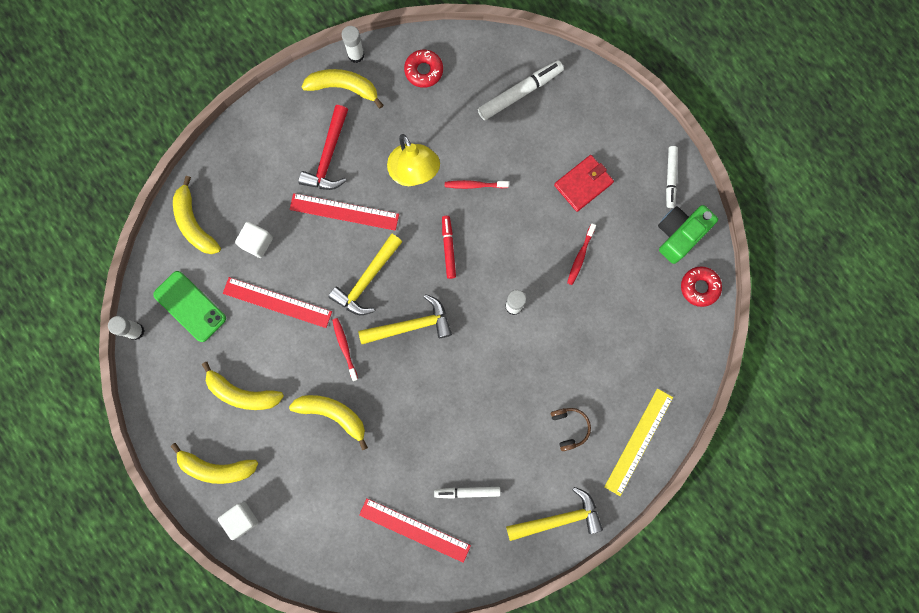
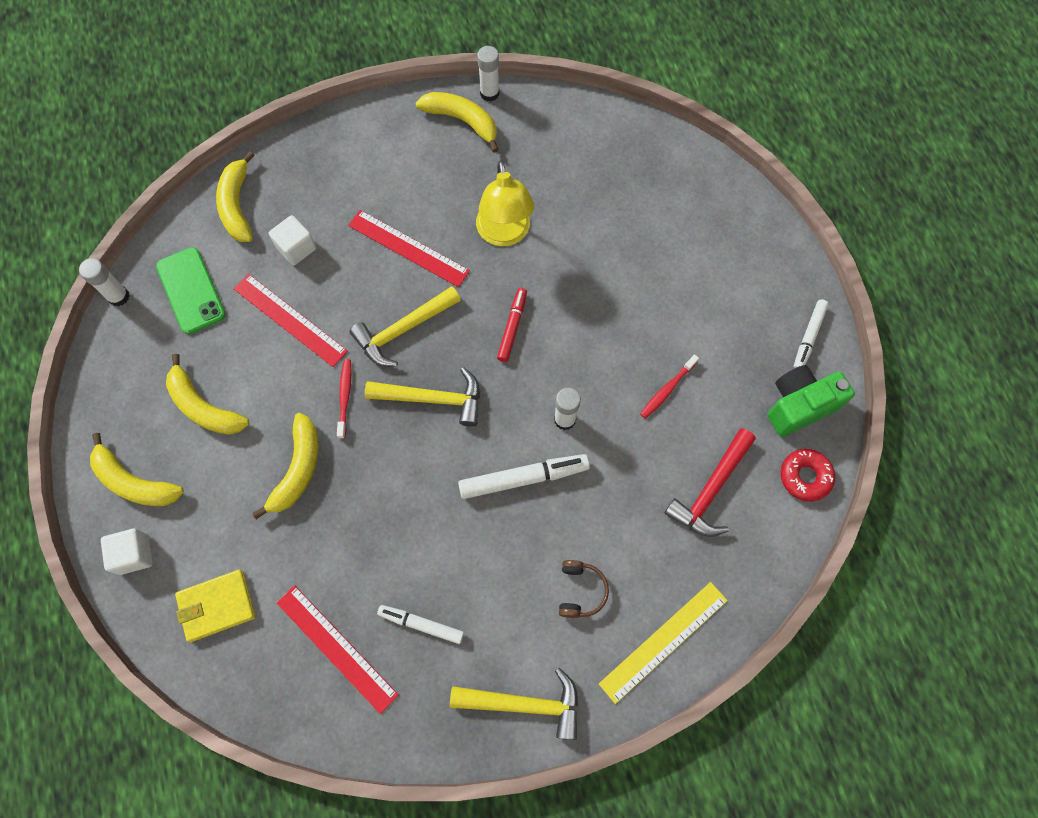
camera: 20 degrees right, 10 degrees down
(317, 533) = (217, 606): none -> yellow wallet
(328, 156) = (415, 185): red hammer -> red hammer (711, 490)
(333, 414) = (298, 469): yellow banana -> yellow banana turned 60 degrees clockwise
(423, 71) = (558, 132): red donut -> none
(474, 185) = (570, 268): red toothbrush -> none
(520, 92) = (660, 188): white marker -> white marker (523, 478)
(583, 184) = (699, 309): red wallet -> none

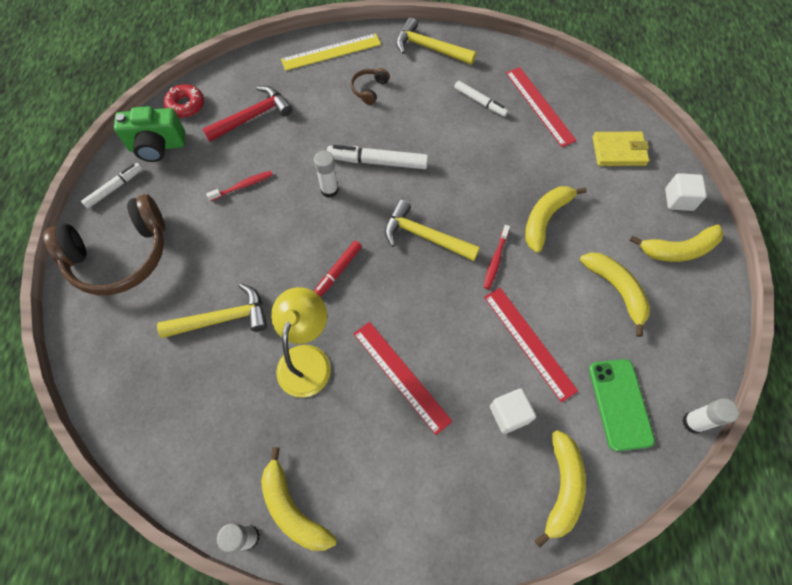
camera: 160 degrees left, 5 degrees down
(134, 482) = (678, 249): yellow banana -> yellow banana turned 120 degrees clockwise
(403, 330) = (431, 299): yellow hammer -> yellow hammer (223, 318)
(747, 268) = (120, 255): none -> brown headphones

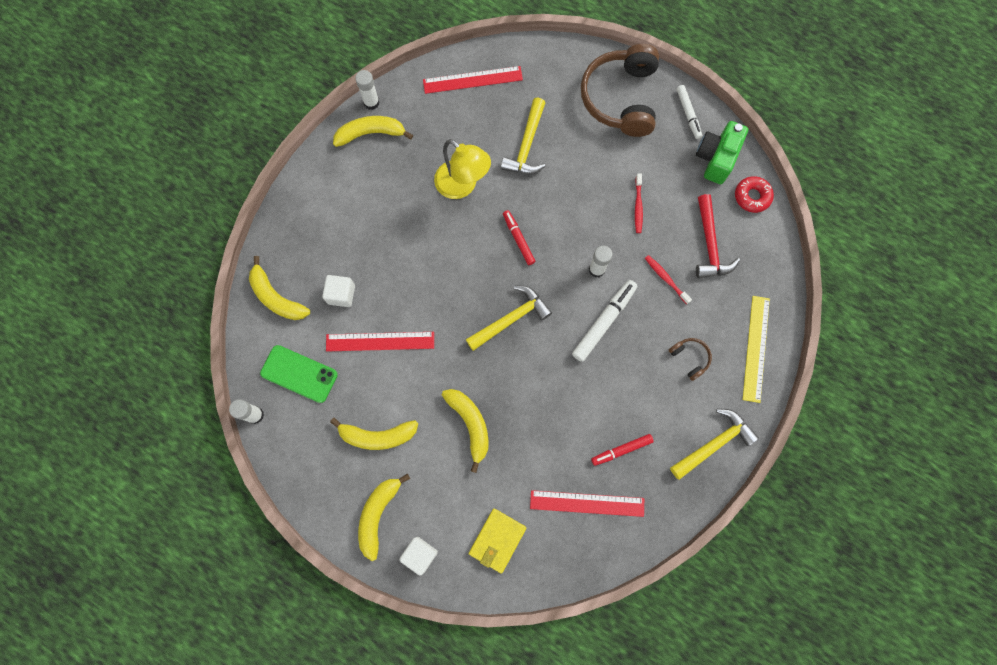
camera: 120 degrees right, 10 degrees up
(401, 376) = (412, 240): red ruler -> red ruler (472, 80)
(480, 102) = (621, 450): white marker -> red marker
(495, 260) = (458, 360): red toothbrush -> red toothbrush (666, 279)

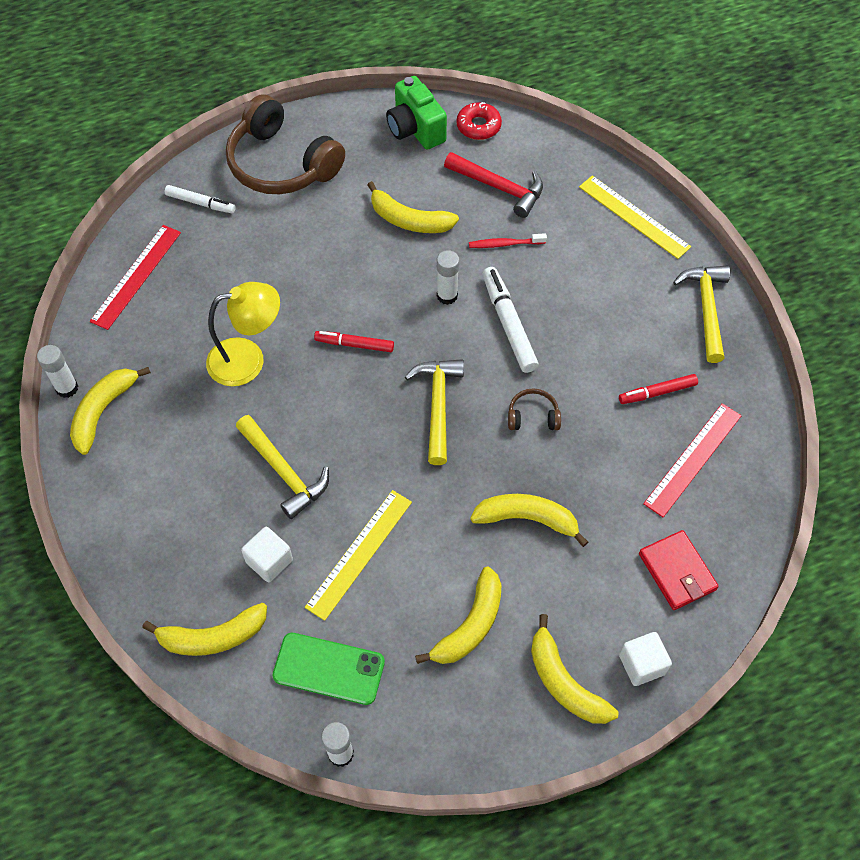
camera: 55 degrees left, 15 degrees down
(299, 374) = (329, 669): green phone -> green phone turned 45 degrees clockwise
(380, 341) = (359, 554): red ruler -> yellow ruler
(497, 540) = (677, 571): yellow wallet -> red wallet
(527, 145) = (257, 273): yellow hammer -> yellow hammer (284, 472)
(621, 450) = (657, 392): red marker -> red marker turned 60 degrees clockwise
(638, 206) = (409, 220): red toothbrush -> yellow banana
(688, 114) = (349, 122): white marker -> white marker (201, 203)
(689, 358) = (603, 275): brown headphones -> brown headphones (533, 416)

